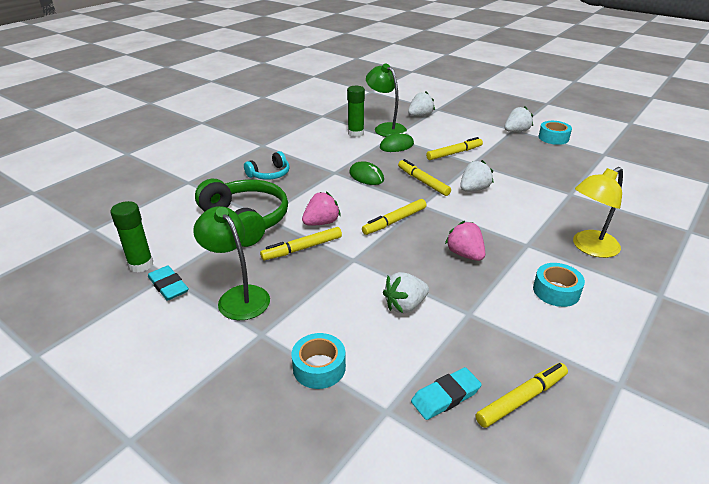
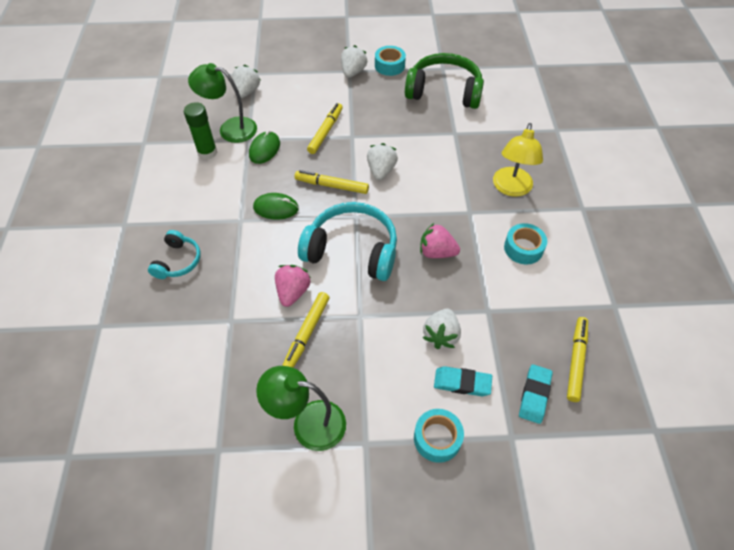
camera: 40 degrees left, 20 degrees up
(141, 265) = (178, 458): green glue stick -> none
(168, 286) = (234, 459): turquoise eraser -> turquoise eraser (462, 383)
(246, 220) = (220, 335): green headphones -> green headphones (444, 91)
(394, 221) = (352, 250): yellow marker -> turquoise headphones

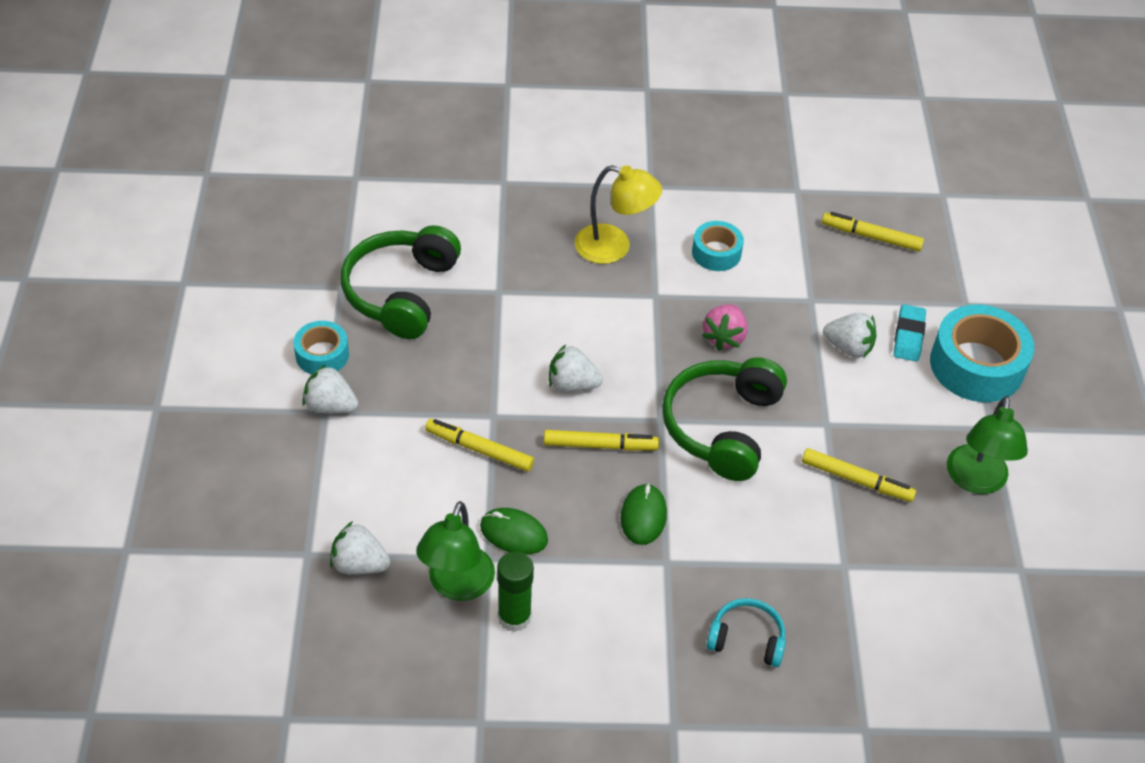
camera: 90 degrees left, 5 degrees down
(293, 292) = (794, 495): pink strawberry -> none
(332, 186) = (600, 445): yellow marker -> yellow marker turned 105 degrees counterclockwise
(352, 250) = (722, 426): turquoise headphones -> green headphones
(437, 438) = (976, 365): turquoise tape -> turquoise tape, size x1.80
(534, 395) = (916, 278): turquoise eraser -> none

